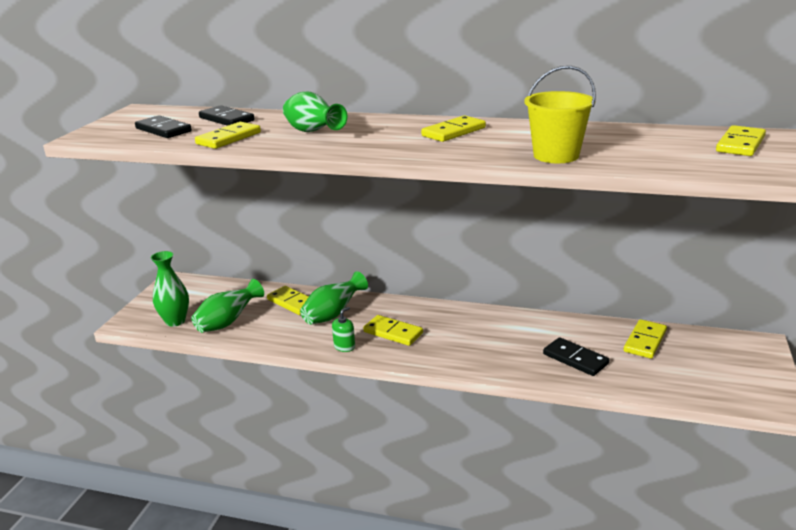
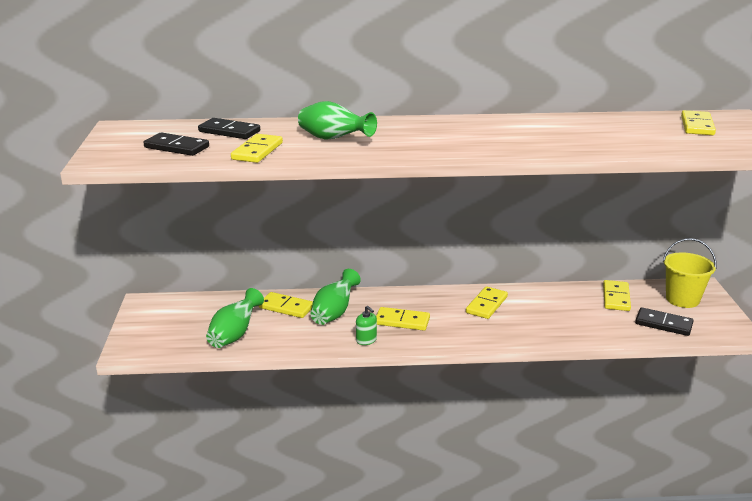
camera: 20 degrees left, 0 degrees up
(175, 321) = (178, 341): green vase -> none
(344, 347) = (366, 340): green soap dispenser -> green soap dispenser turned 120 degrees clockwise
(453, 132) = (462, 130): yellow domino -> yellow domino (486, 305)
(556, 155) = (569, 146): yellow bucket -> yellow bucket (682, 299)
(575, 359) = (571, 320): black domino -> black domino (663, 324)

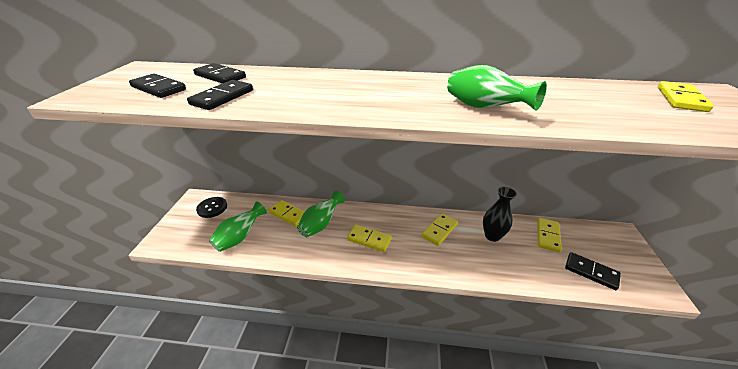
camera: 10 degrees right, 10 degrees up
(176, 310) = (212, 208): none -> black button
(257, 151) = (222, 97): yellow domino -> black domino
(333, 139) = (302, 90): green vase -> green vase (484, 108)
(366, 340) = (335, 256): green soap dispenser -> none
(551, 304) = (492, 236): none -> black vase
(682, 299) = (606, 245): yellow bucket -> none

